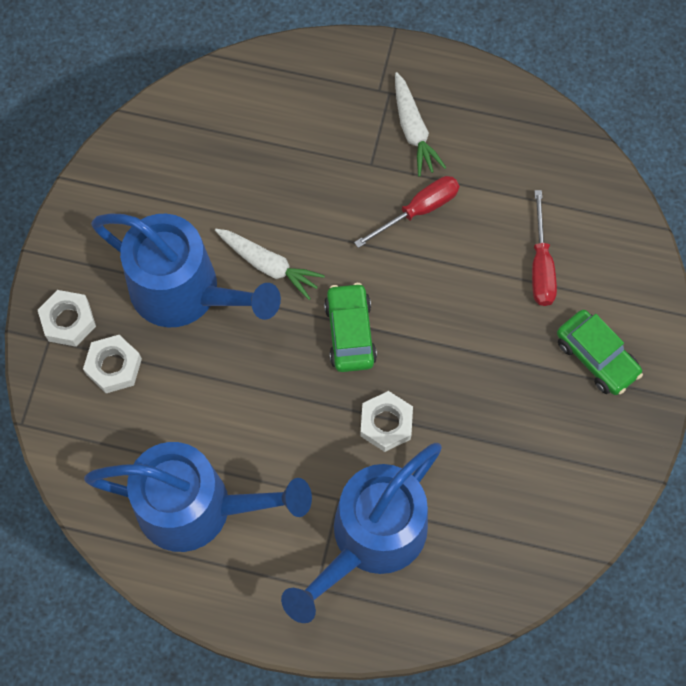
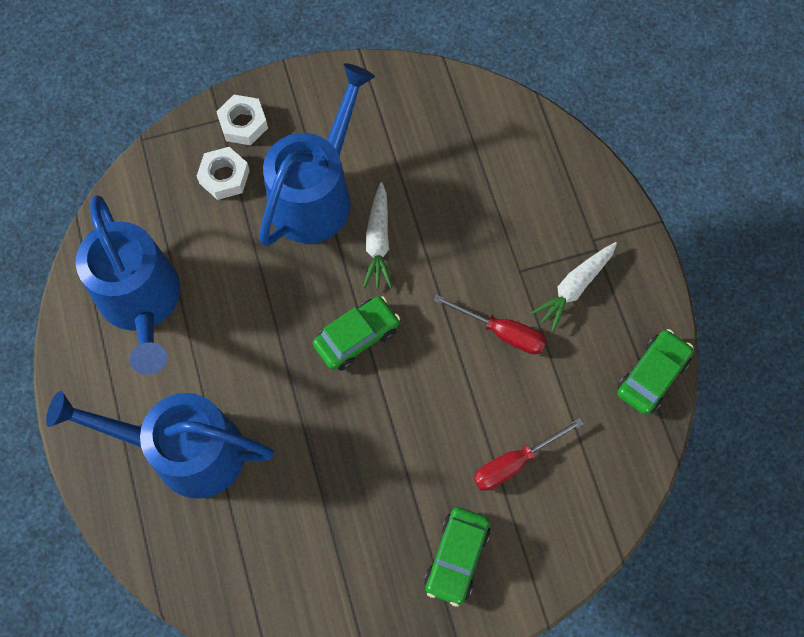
camera: 60 degrees right, 0 degrees up
(186, 293) = (317, 193): blue watering can -> blue watering can turned 150 degrees counterclockwise
(386, 423) = (293, 409): white nut -> none
(527, 116) = (652, 375): none -> green car

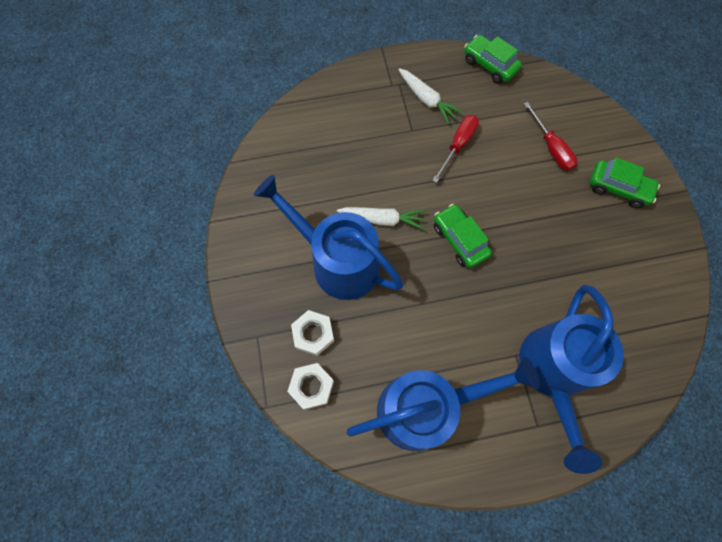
camera: 85 degrees left, 0 degrees up
(243, 124) = (265, 316): white nut -> white nut (311, 386)

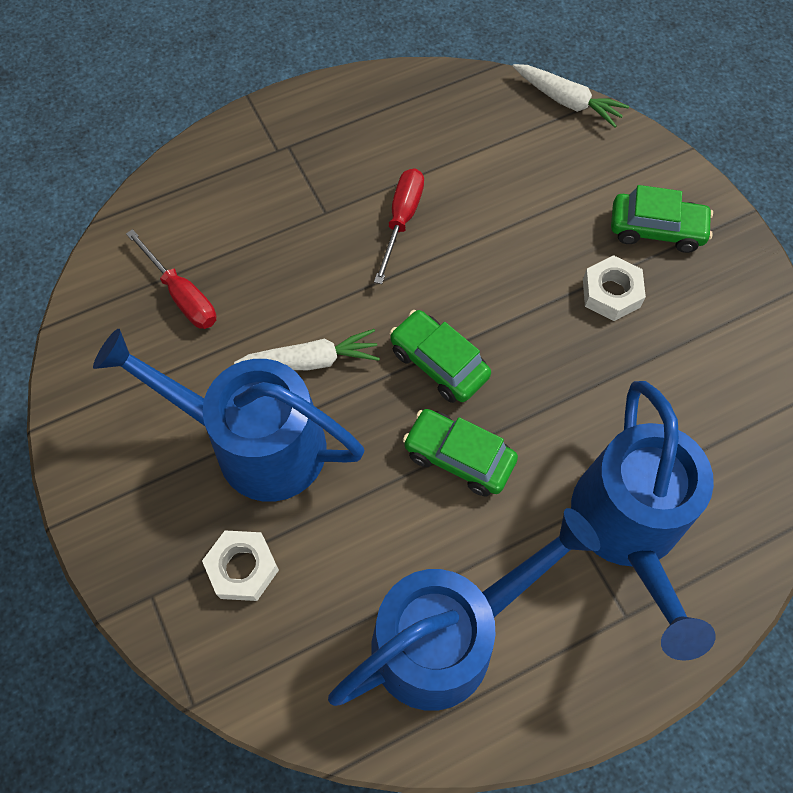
camera: 15 degrees left, 5 degrees down
(311, 386) = (259, 652): white nut -> white nut (611, 293)
(426, 99) = (336, 161): white carrot -> white carrot (567, 101)
(489, 65) = (421, 88): green car -> green car (459, 457)
(551, 148) = (543, 192): red screwdriver -> red screwdriver (182, 295)

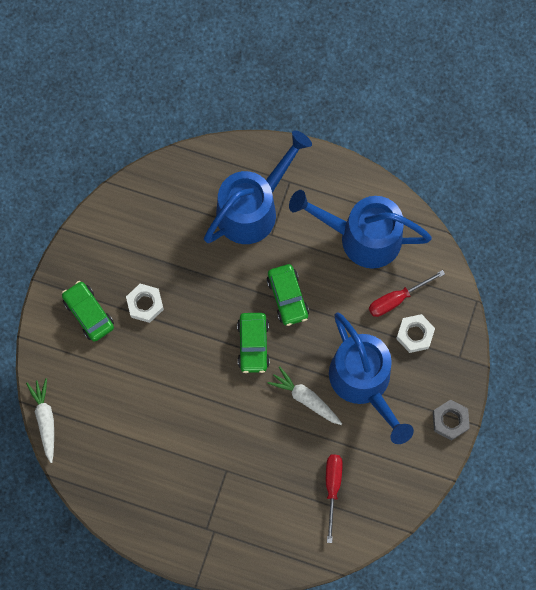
camera: 135 degrees left, 10 degrees up
(94, 499) = (450, 421): none -> grey nut
(401, 220) = (196, 431): red screwdriver -> red screwdriver (397, 299)

